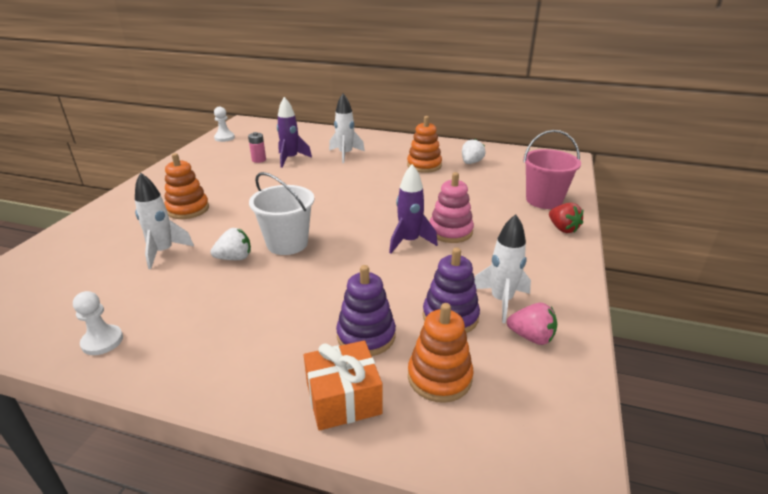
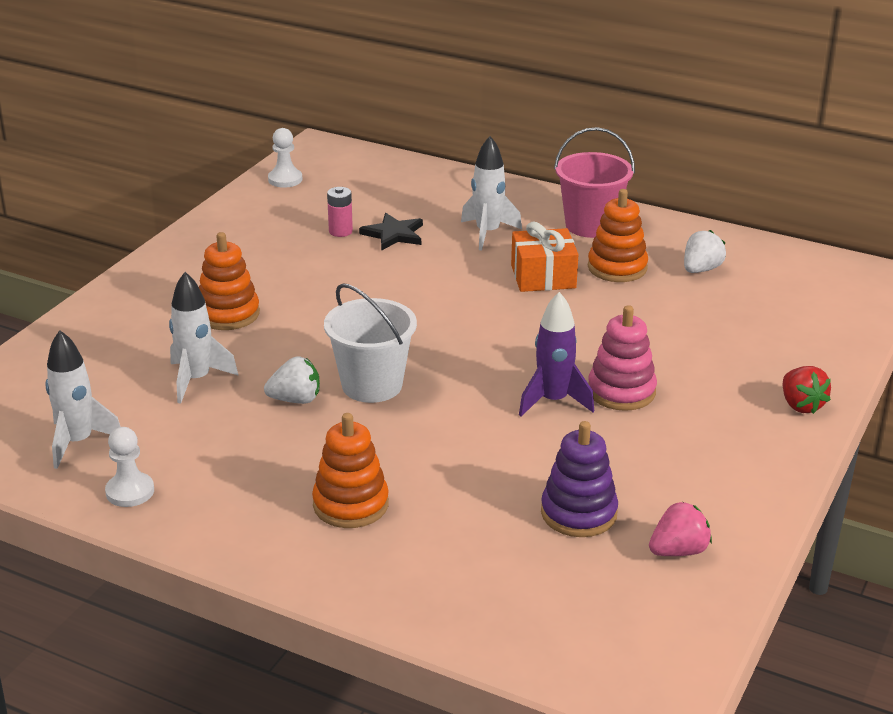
camera: 10 degrees right, 0 degrees up
(291, 159) = (394, 234): purple rocket -> black star
(343, 398) = (418, 590): orange gift -> orange gift (543, 276)
(366, 336) = (460, 524): purple stacking toy -> none
(439, 377) = (541, 582): orange stacking toy -> orange stacking toy (350, 504)
(501, 300) = (657, 501): white rocket -> white rocket (78, 442)
(531, 337) = (678, 551): pink strawberry -> pink strawberry turned 60 degrees counterclockwise
(544, 200) = (795, 353): pink bucket -> pink bucket (590, 225)

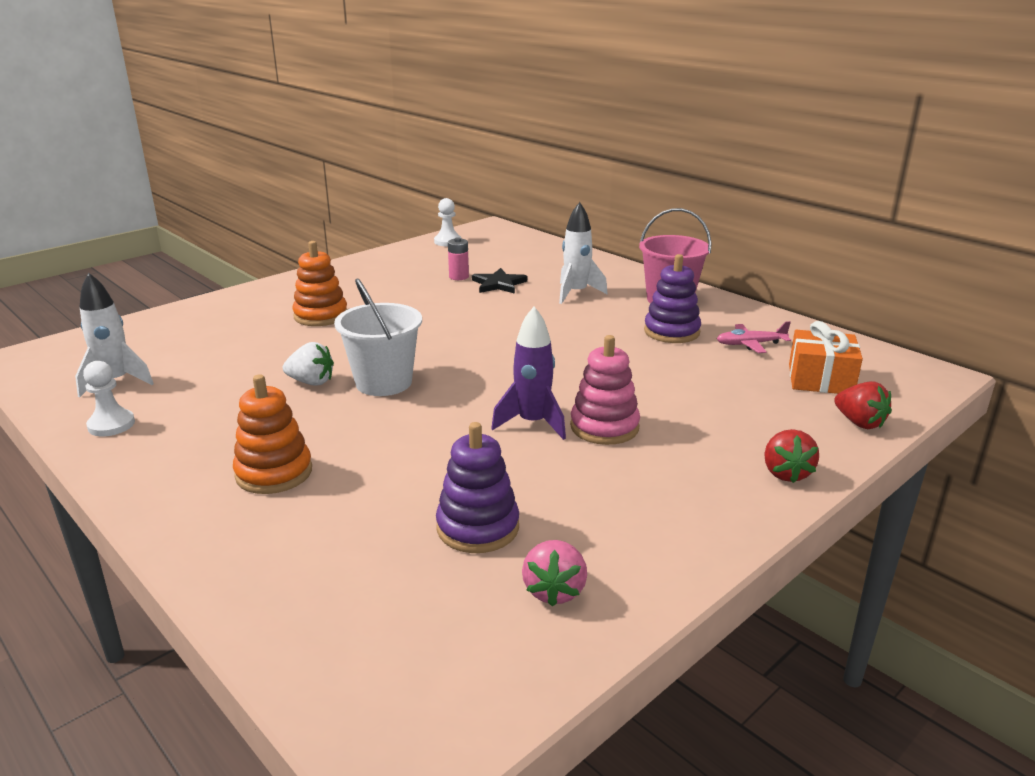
camera: 20 degrees right, 5 degrees down
(196, 380) = (250, 355): white rocket -> none
(543, 276) = (599, 328): orange gift -> orange gift (820, 379)
(617, 268) = (671, 332): orange stacking toy -> purple stacking toy
(678, 551) = (554, 590): pink strawberry -> pink strawberry turned 105 degrees clockwise
(701, 269) = (751, 344): white strawberry -> pink plane
(837, 341) = (859, 423): none -> red strawberry

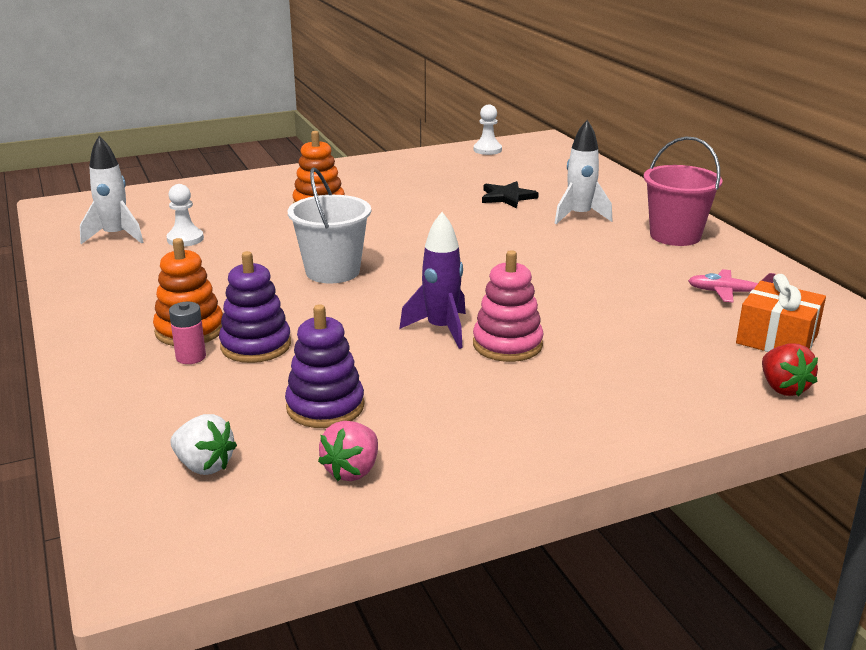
camera: 20 degrees right, 0 degrees up
(111, 425) = (91, 270): white pawn -> white pawn (185, 239)
(311, 382) = (271, 261): white strawberry -> white strawberry (204, 465)
(459, 277) = (473, 185): pink battery -> pink battery (191, 357)
(671, 332) = (650, 267): purple stacking toy -> purple stacking toy (256, 345)
(785, 473) = (657, 419): red strawberry -> none

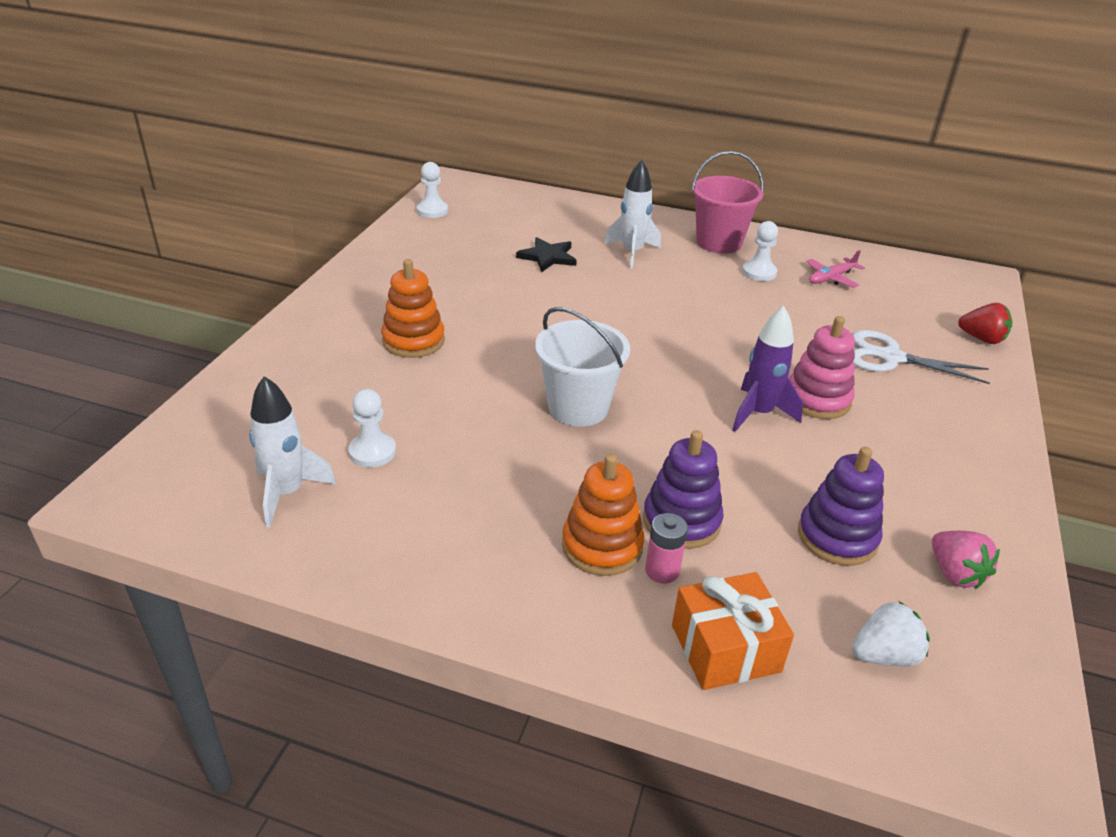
camera: 50 degrees left, 10 degrees up
(644, 355) = (891, 357): none -> white scissors
(662, 264) = (759, 272): none -> white pawn
(777, 339) = (915, 302): orange gift -> orange gift (725, 648)

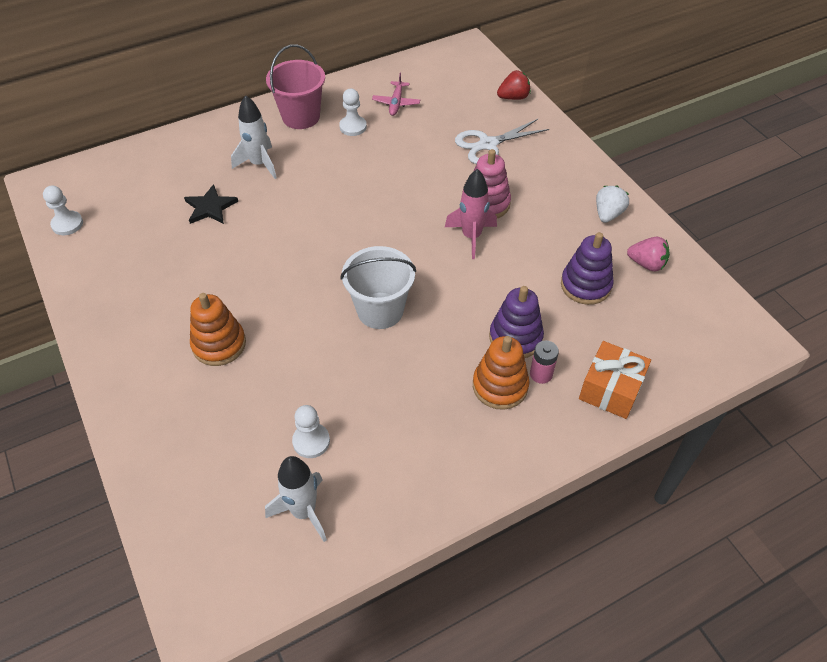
camera: 45 degrees left, 15 degrees up
(758, 413) = (471, 237): purple rocket -> pink rocket
(884, 655) = (666, 333): white strawberry -> white strawberry (608, 214)

